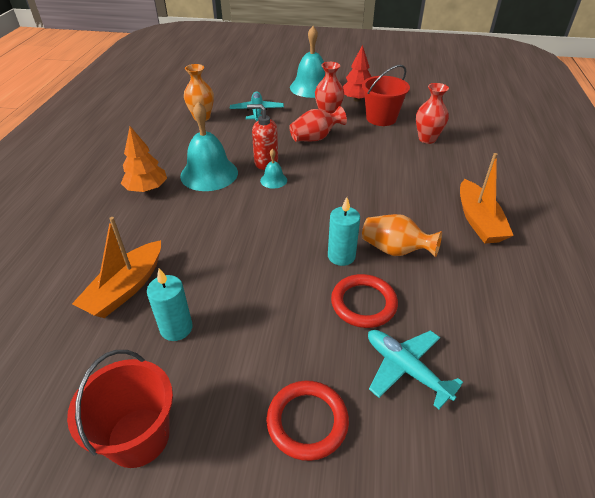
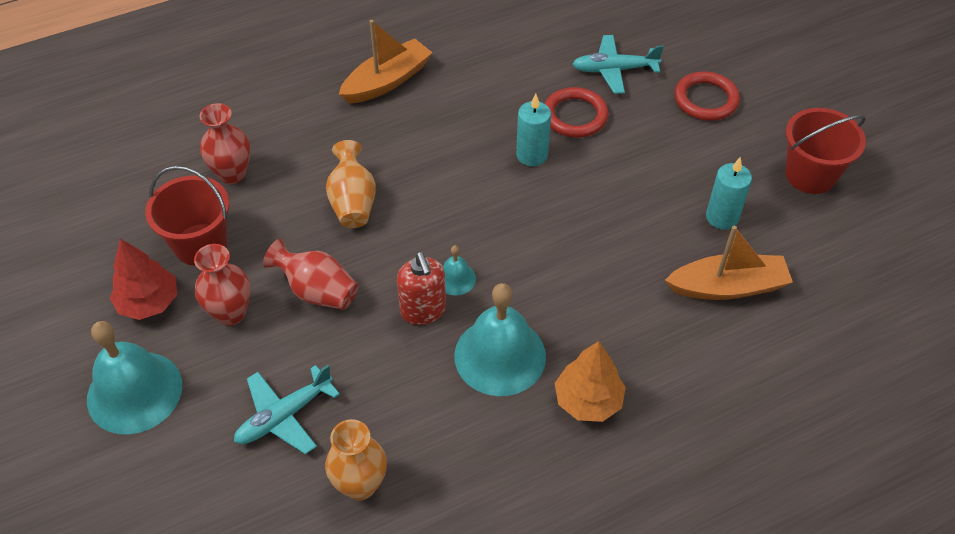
camera: 125 degrees left, 10 degrees up
(395, 250) = (487, 122): orange vase -> orange vase (353, 202)
(405, 369) = (614, 70): turquoise plane -> turquoise plane turned 75 degrees clockwise

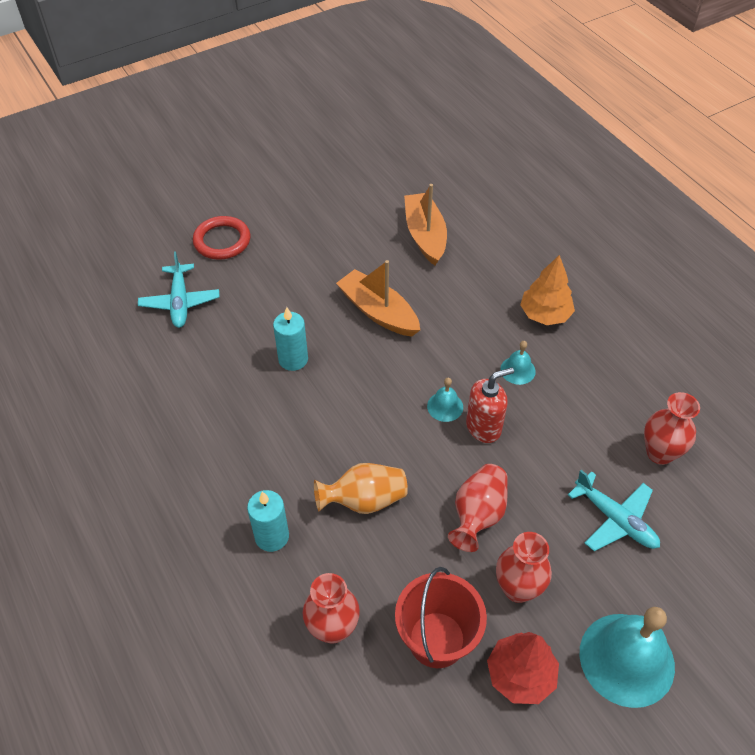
camera: 95 degrees left, 0 degrees up
(360, 485) = (659, 453): orange vase -> red vase
(387, 81) = (186, 491): orange boat -> orange boat (378, 312)
(500, 356) = (517, 370): turquoise bell -> turquoise bell, size x0.46
(575, 116) = (241, 329): red ring -> none
(722, 217) = (356, 236): turquoise candle -> turquoise candle (272, 536)
(810, 175) = (308, 185): red bucket -> none

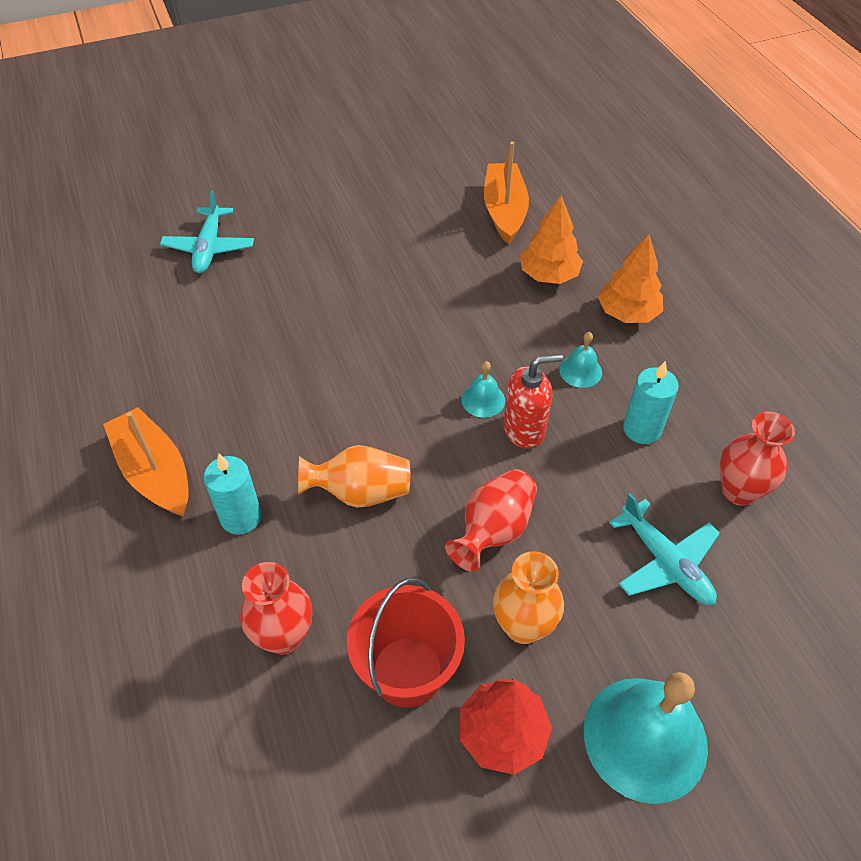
camera: 10 degrees right, 0 degrees up
(222, 241) = (273, 190): red ring -> none
(293, 359) = (318, 324): turquoise candle -> turquoise candle (642, 429)
(378, 312) = (430, 286): orange boat -> orange boat (154, 472)
(474, 289) = (549, 275): none -> orange tree
(517, 588) = (523, 626): red vase -> orange vase

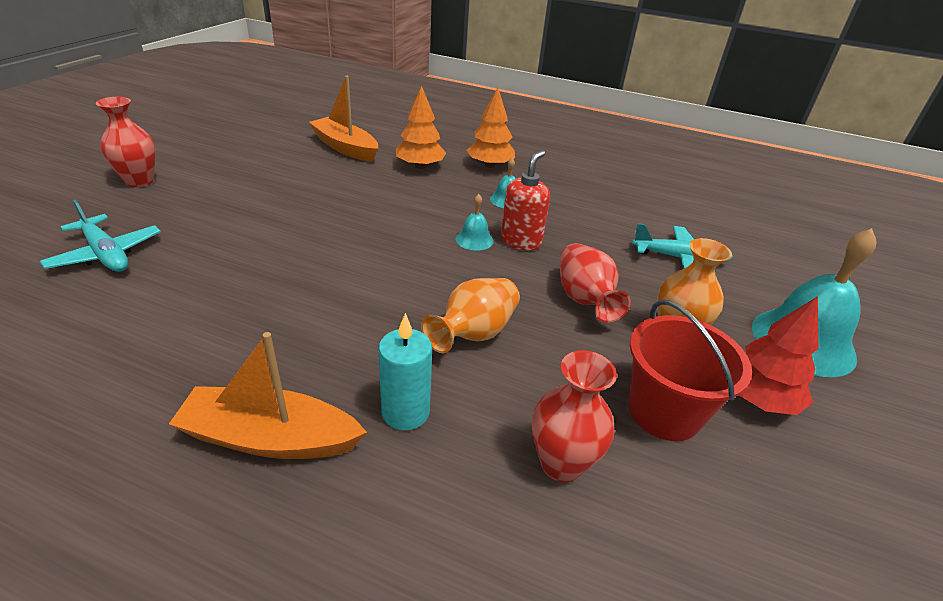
camera: 50 degrees left, 15 degrees down
(642, 429) = (576, 209): turquoise candle -> none
(738, 491) = (656, 211): red vase -> red vase (139, 181)

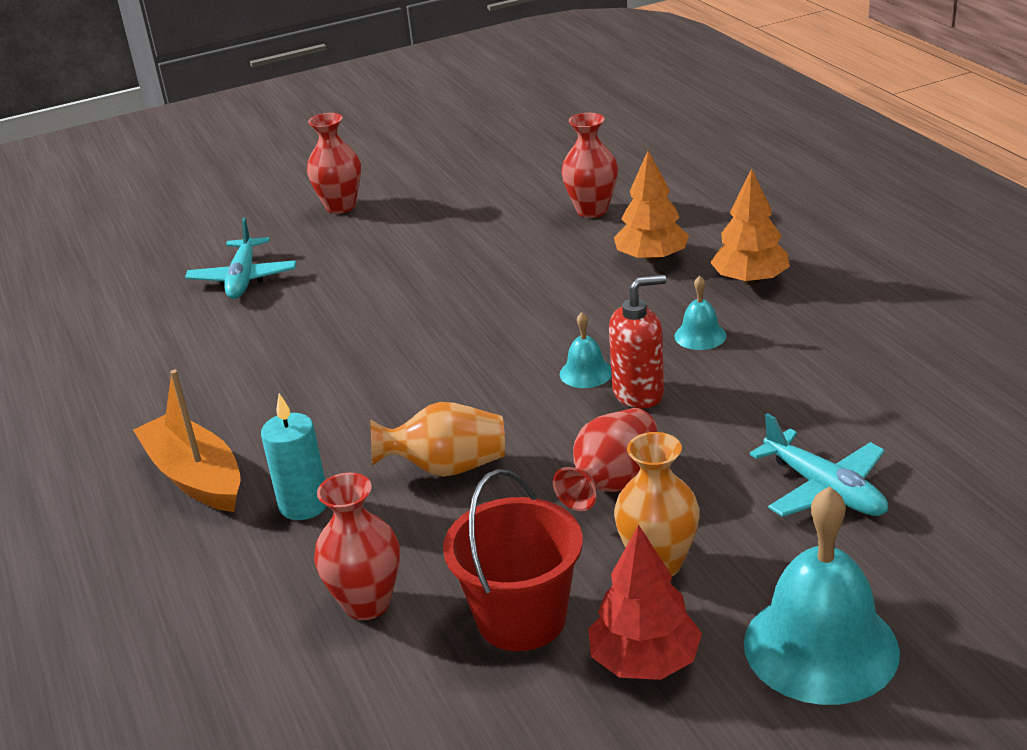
camera: 50 degrees right, 5 degrees down
(345, 148) = (592, 210): orange boat -> red vase

